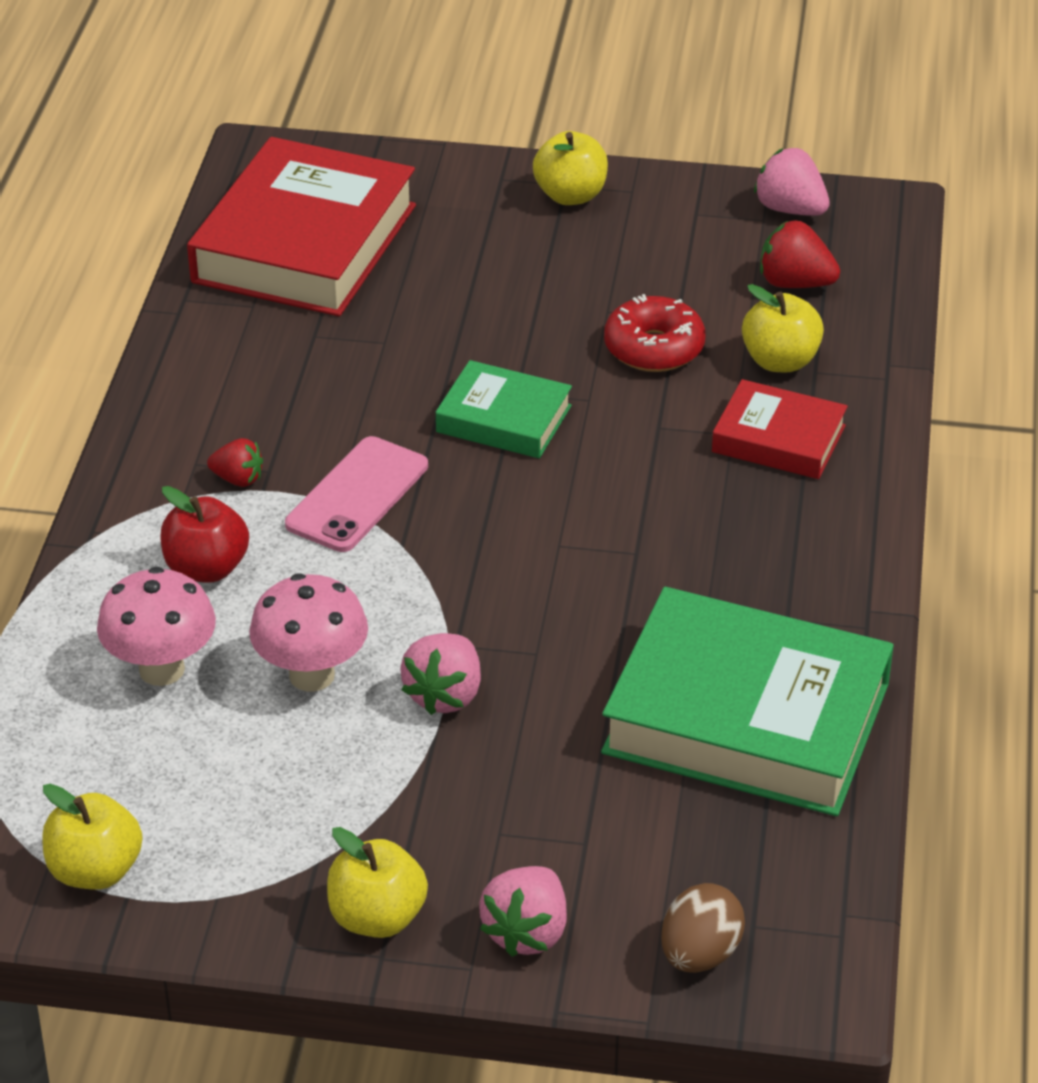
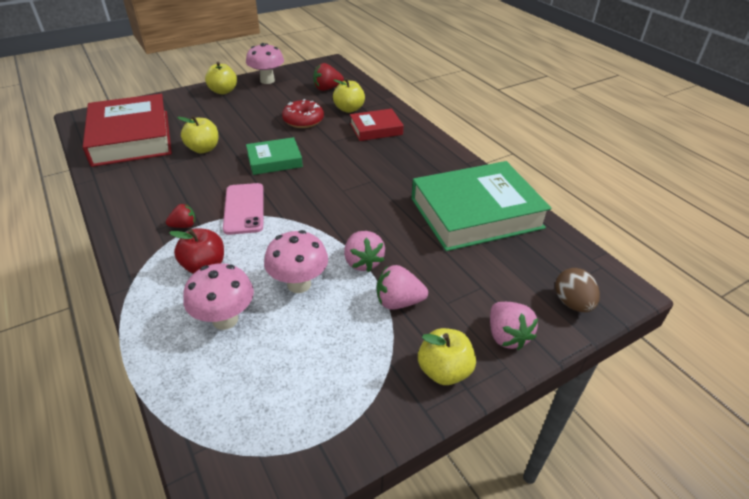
camera: 40 degrees left, 0 degrees up
(95, 870) = (288, 440): yellow apple -> yellow apple (203, 149)
(689, 203) = (267, 80): none -> pink mushroom
(790, 209) = (302, 72): pink strawberry -> pink strawberry (398, 302)

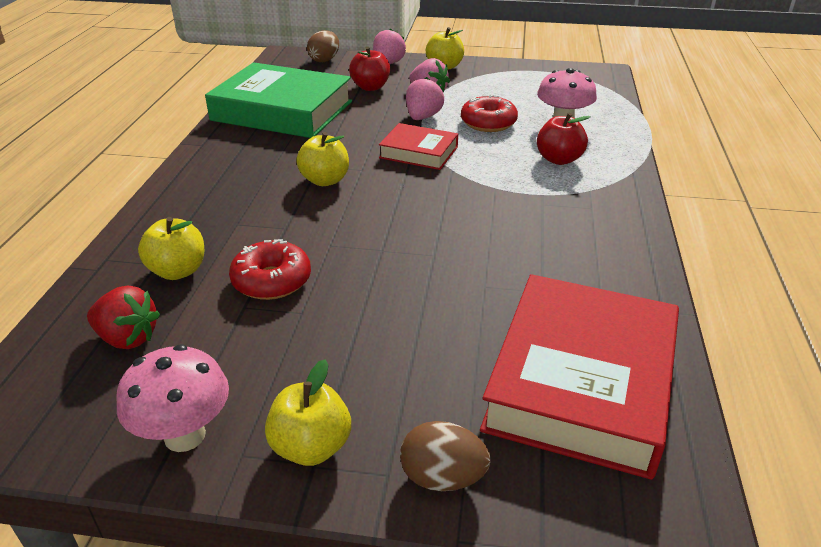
camera: 140 degrees left, 5 degrees down
(172, 100) = (442, 477): none -> brown egg
(184, 226) = (560, 199): red strawberry -> none
(203, 149) = (470, 295): yellow apple -> yellow apple (325, 180)
(244, 208) = (483, 191): pink phone -> none
(274, 160) = (391, 232): green book -> none
(299, 284) = (488, 123): pink mushroom -> red donut
(376, 129) = (207, 220): red book -> red book (418, 152)
(461, 281) = (370, 87): none -> red apple

